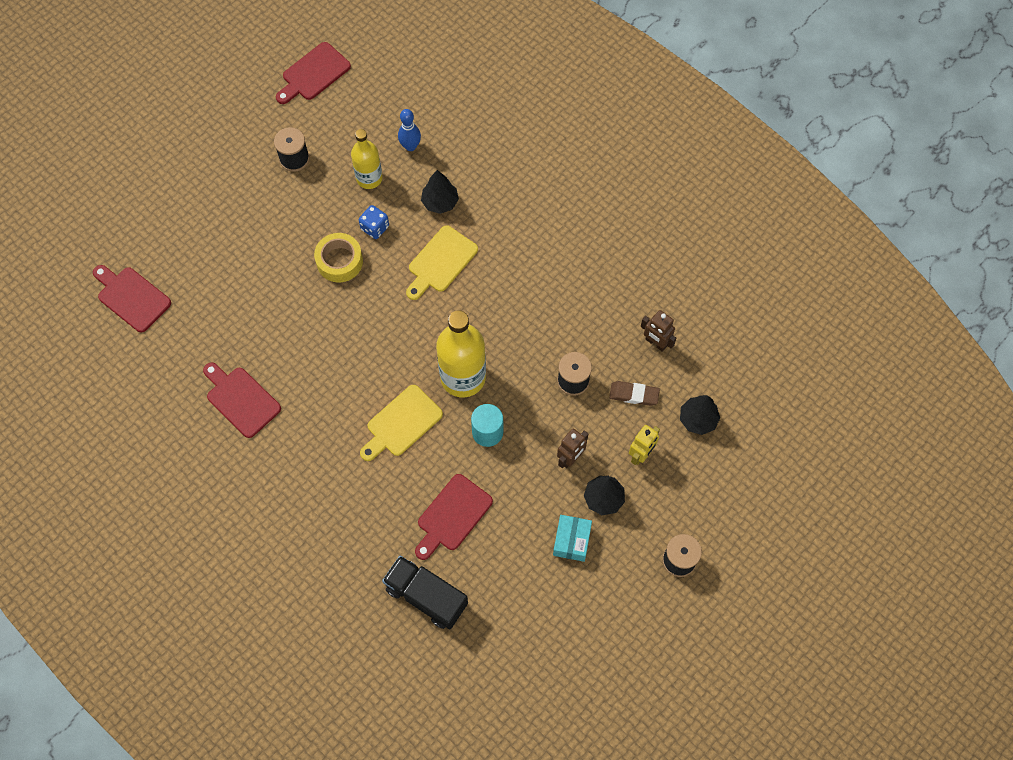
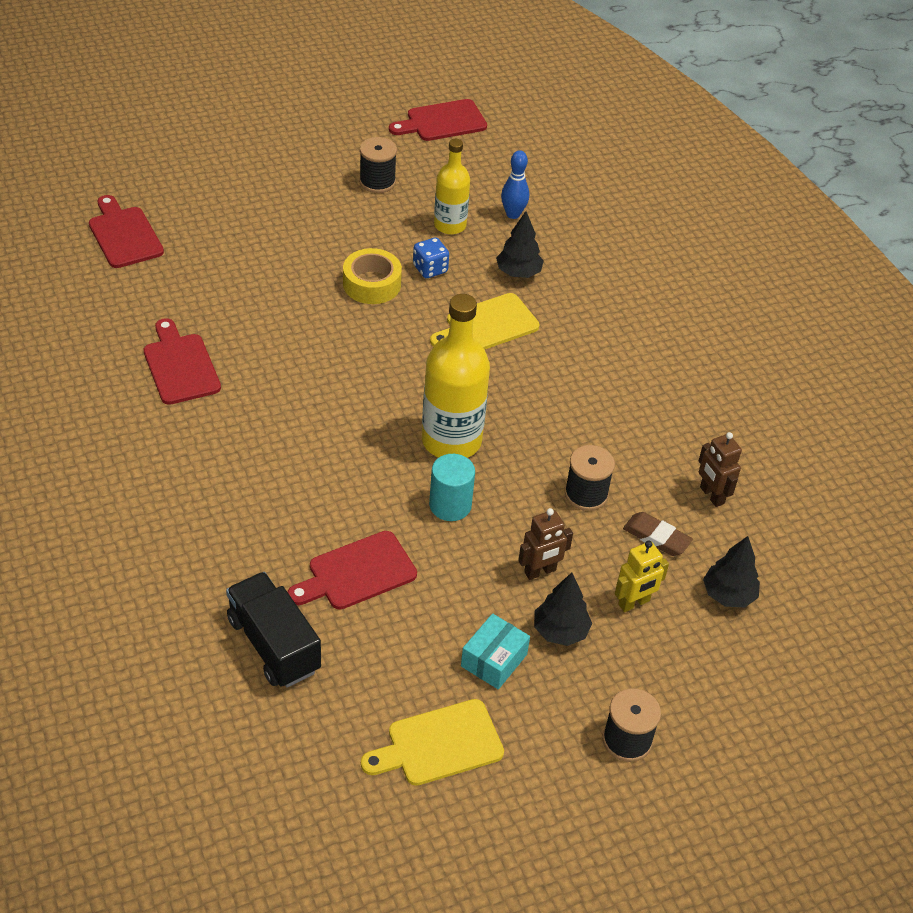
camera: 20 degrees right, 20 degrees down
(401, 423) = (351, 457): yellow cutting board -> yellow cutting board (439, 744)

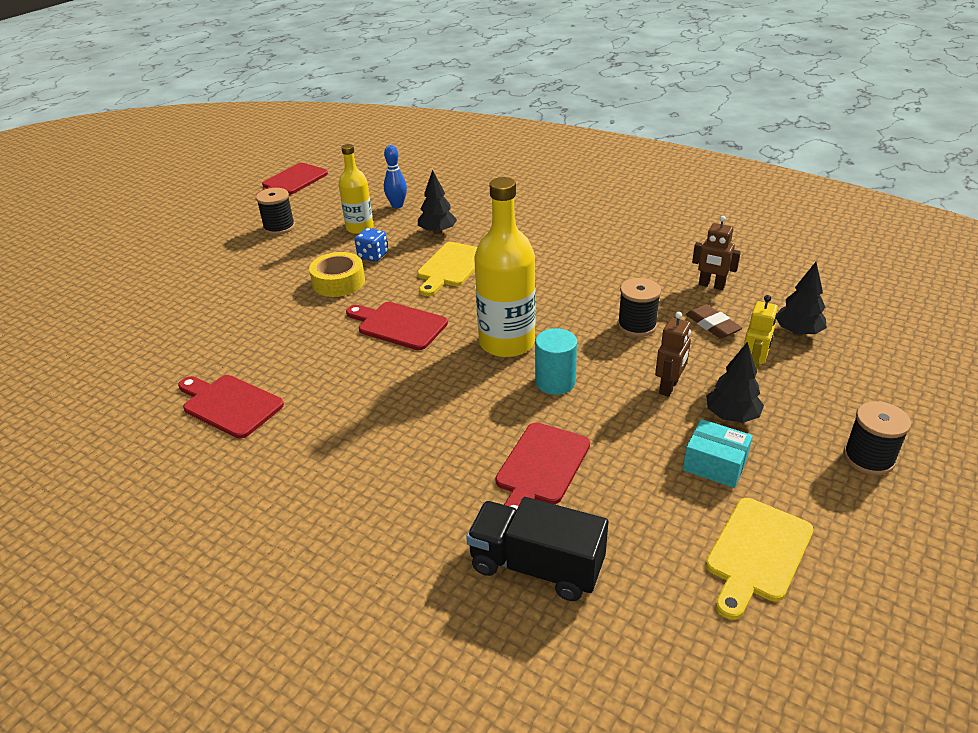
camera: 30 degrees left, 10 degrees down
(124, 235) = (90, 342): red cutting board -> red cutting board (398, 325)
(494, 660) = (715, 464): turquoise box -> turquoise box turned 60 degrees counterclockwise
(656, 537) = (712, 325): brown eraser -> brown eraser turned 60 degrees clockwise

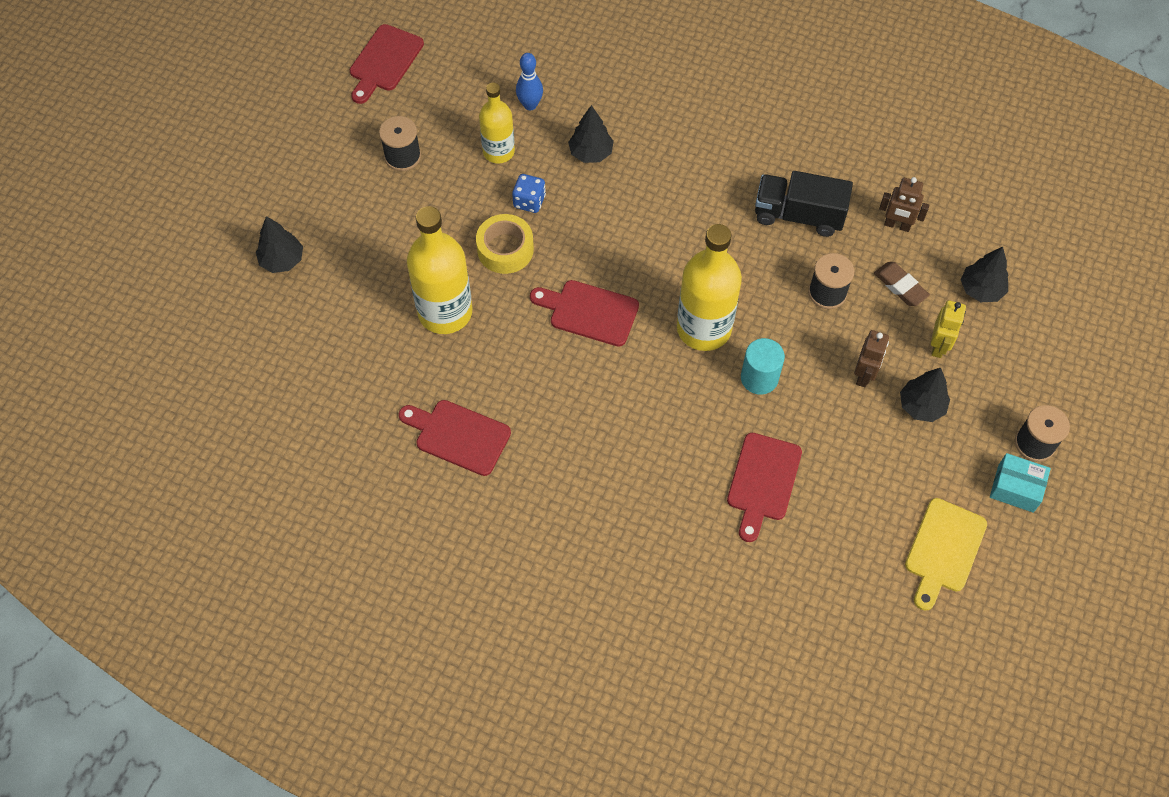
camera: 10 degrees left, 25 degrees up
(142, 279) = (282, 260): none -> black tree
(264, 317) = (445, 312): none -> yellow bottle
(451, 267) = (620, 215): yellow cutting board -> none
(536, 566) = (775, 581): black truck -> black truck (798, 215)
(715, 464) = (908, 463): turquoise box -> turquoise box (1015, 488)

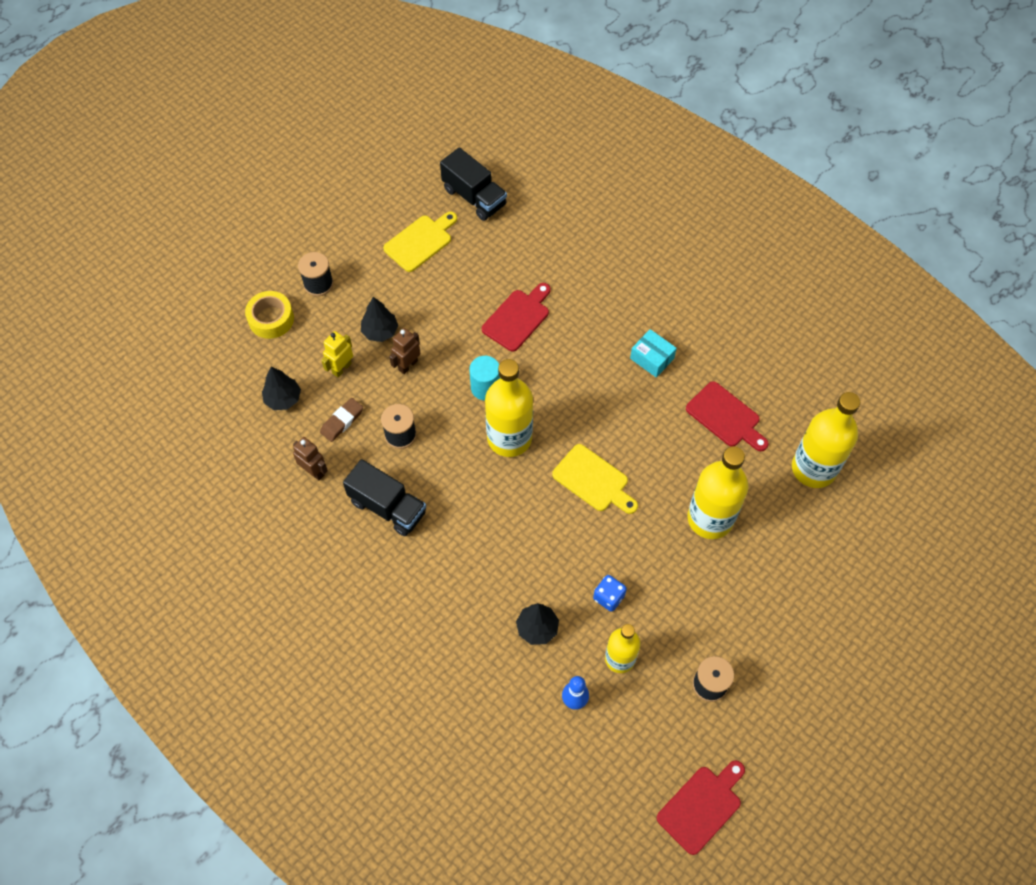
camera: 160 degrees left, 0 degrees up
(282, 260) = (839, 612): black tree -> none
(338, 406) = (813, 468): none -> yellow bottle
(505, 249) = (644, 558): yellow tape -> yellow tape (271, 319)
(589, 312) = (593, 480): red cutting board -> yellow cutting board
(900, 286) = (342, 421): brown eraser -> brown eraser turned 60 degrees clockwise
(910, 649) = (474, 197): none -> black truck
(1015, 488) = (350, 261): turquoise box -> turquoise box (652, 358)

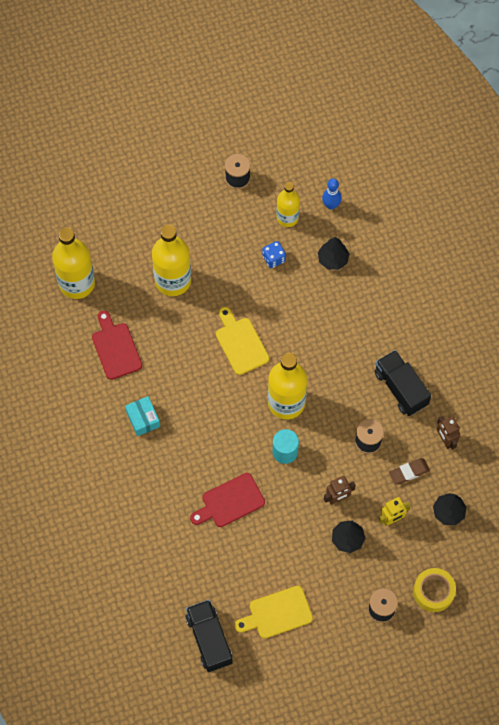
camera: 155 degrees left, 5 degrees up
(702, 806) = (283, 115): red cutting board -> none

